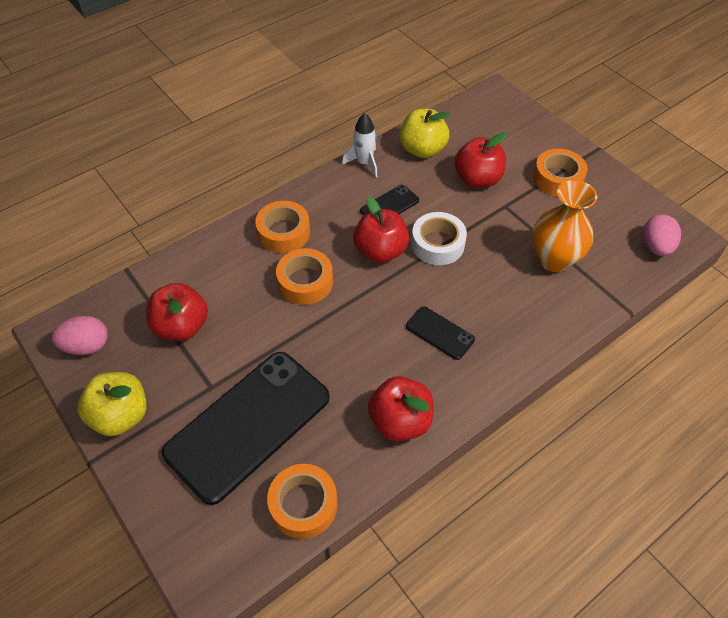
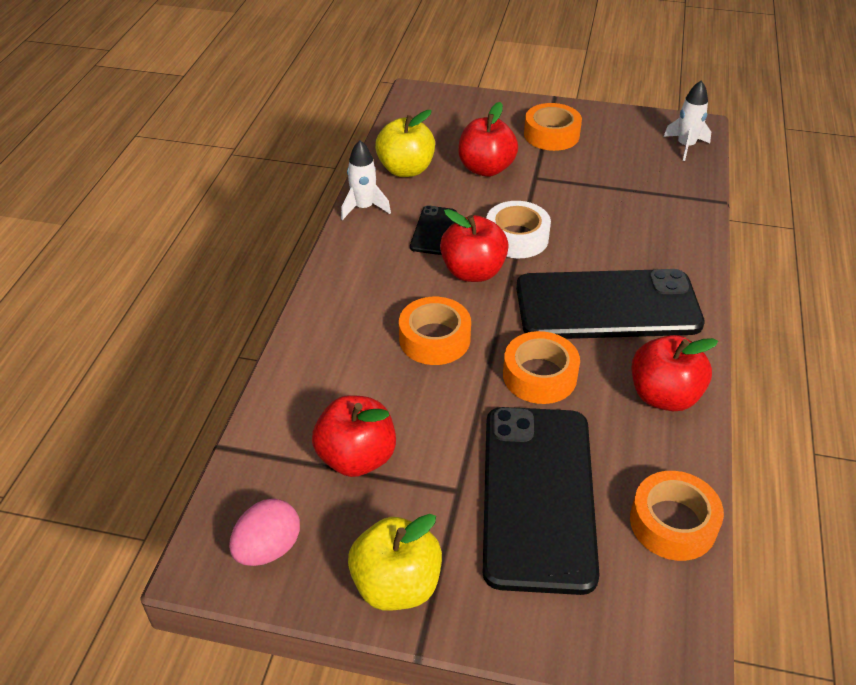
camera: 40 degrees left, 10 degrees down
(284, 232) = (357, 309): orange tape -> orange tape (539, 375)
(439, 333) = (607, 306): black phone -> black phone, size x2.28
(554, 259) = (624, 196): orange vase -> none
(655, 247) = (685, 146): pink egg -> white rocket

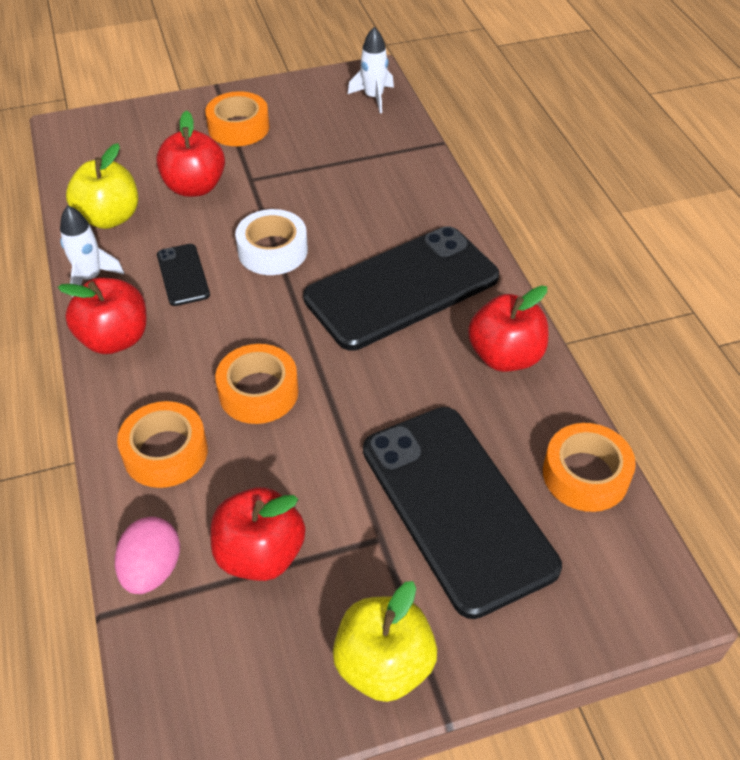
camera: 30 degrees left, 5 degrees up
(268, 548) = (231, 698): pink egg -> pink egg (152, 570)
(473, 272) = (252, 304): red apple -> red apple (115, 339)
(539, 375) = (384, 385): orange tape -> orange tape (165, 452)

